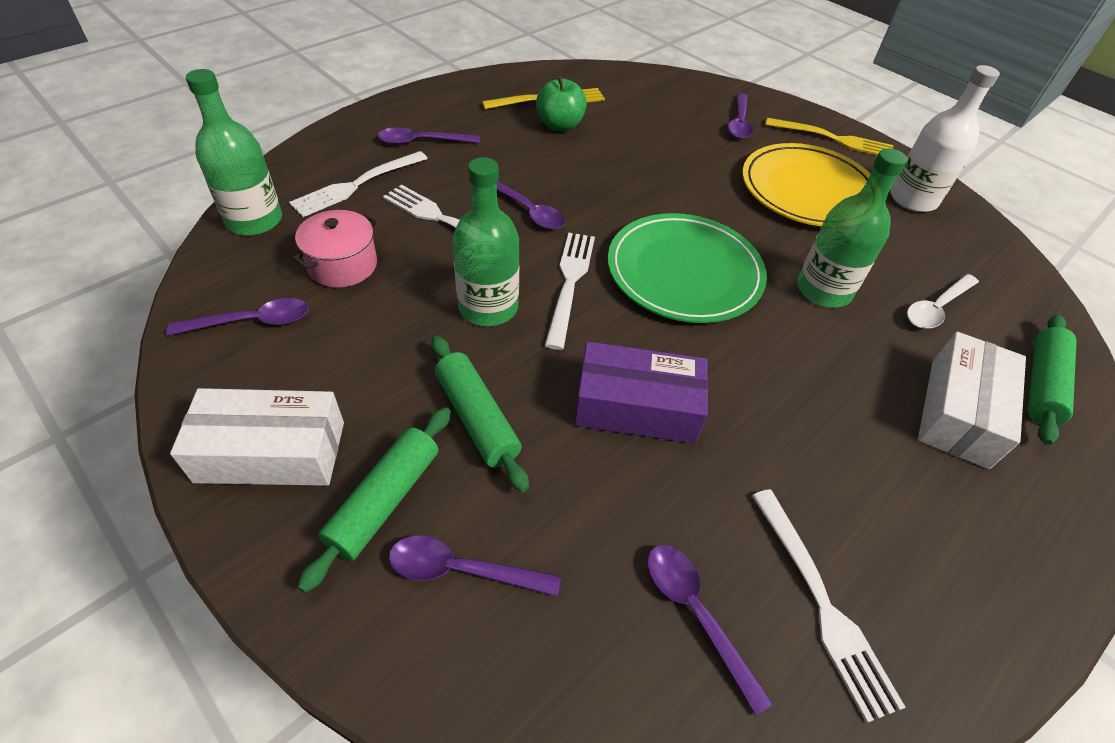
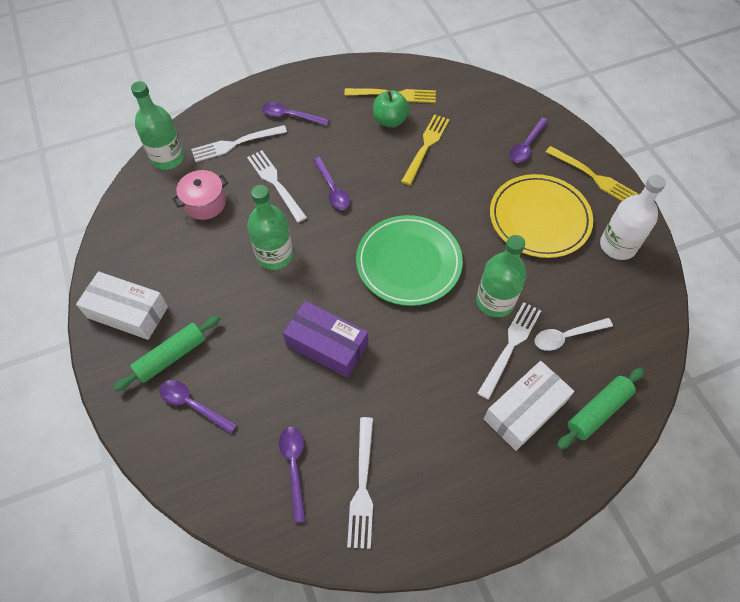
camera: 25 degrees right, 10 degrees up
(251, 322) = (143, 230): purple spoon -> none
(477, 418) = (236, 325): green rolling pin -> none
(570, 282) = (331, 251): white fork -> white fork (510, 345)
(622, 143) = (426, 146): none -> yellow fork

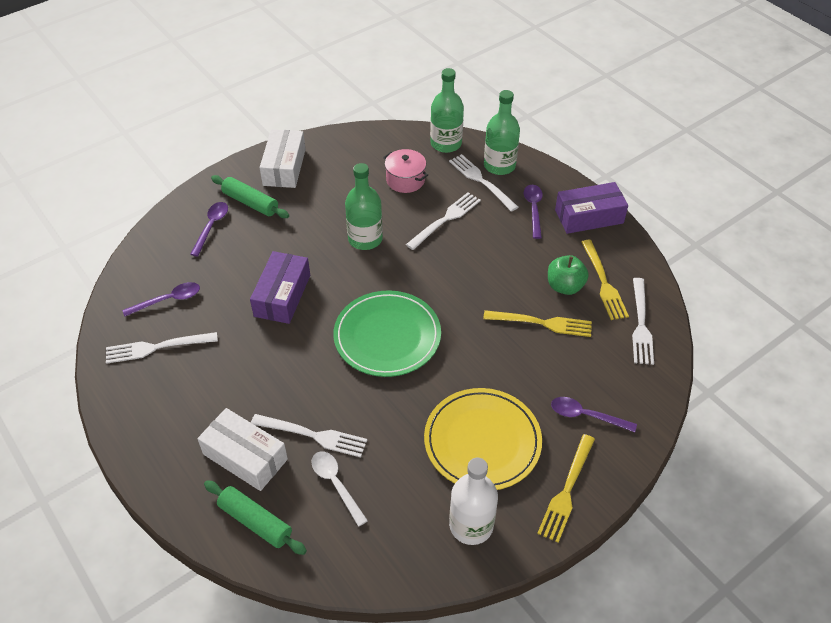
camera: 75 degrees right, 10 degrees down
(315, 82) = (589, 216): none -> purple box
(332, 189) = (454, 261): purple spoon -> none
(445, 86) = (641, 324): none -> white fork
(495, 301) = (362, 415): green bottle -> green bottle (499, 165)

